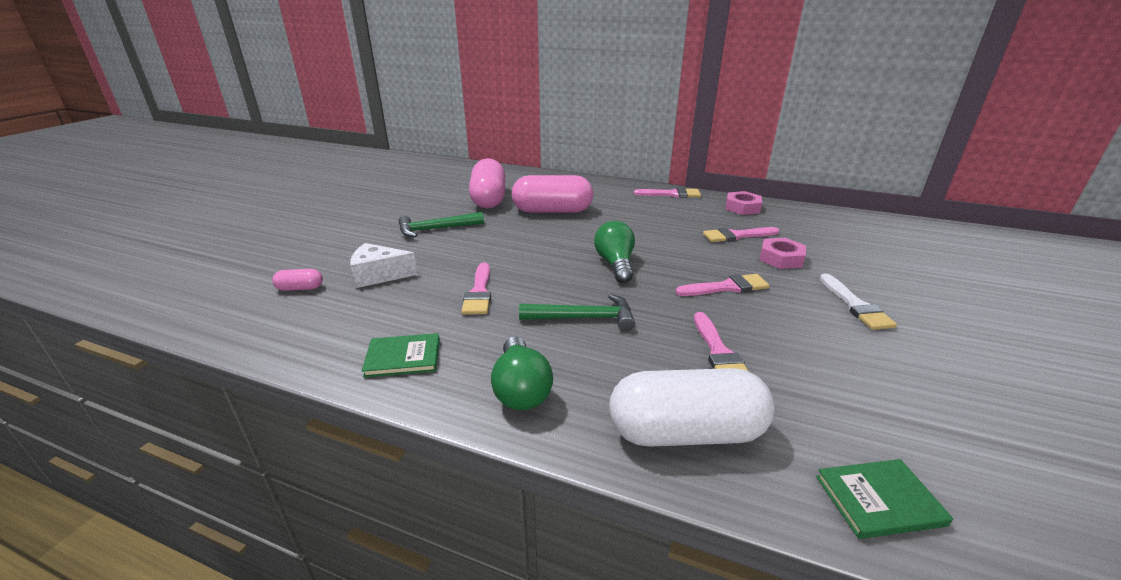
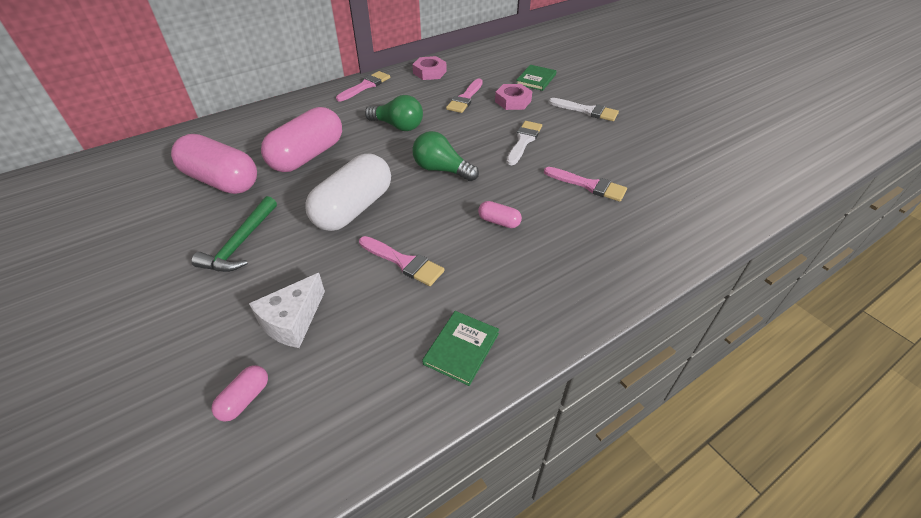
camera: 55 degrees left, 15 degrees up
(521, 389) = (558, 293): green light bulb -> green light bulb (398, 126)
(583, 318) = (499, 222): green hammer -> pink capsule
(685, 432) = (649, 239): white capsule -> white capsule (353, 208)
(726, 287) = (523, 141): pink brush -> white brush
(879, 500) = (731, 204): green book -> green book (536, 79)

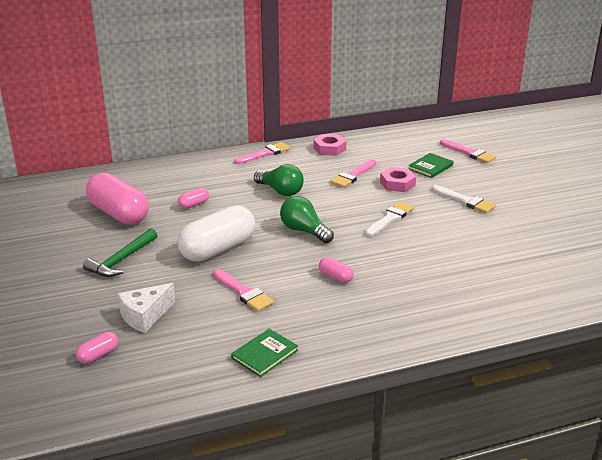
camera: 15 degrees right, 15 degrees down
(307, 156) = (194, 204): pink capsule -> pink capsule, size x0.43
(588, 185) = (431, 262): pink brush -> pink brush (469, 153)

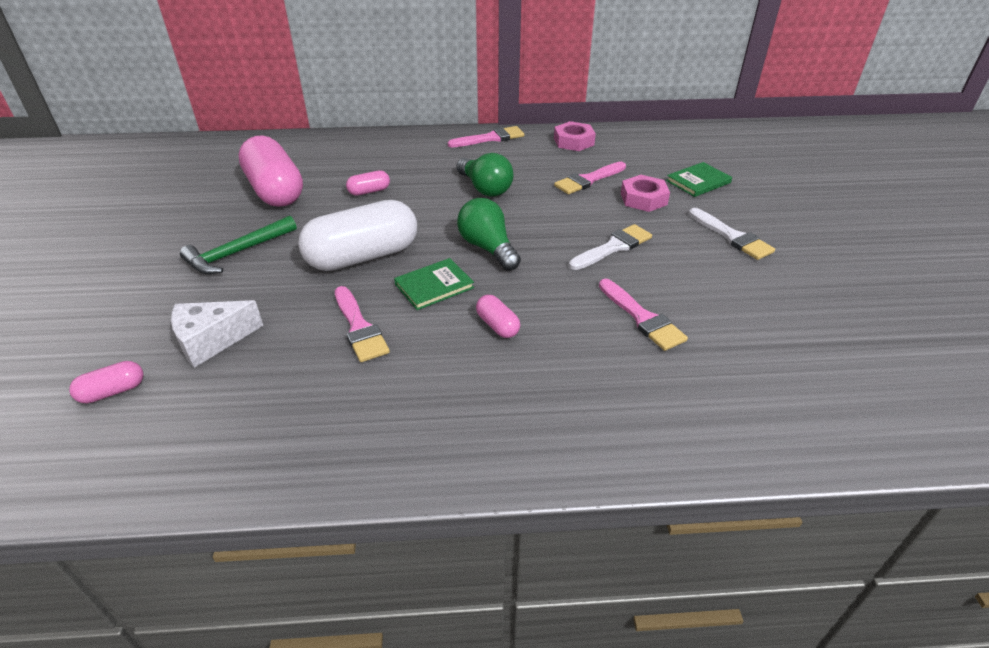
camera: 15 degrees right, 10 degrees up
(264, 354) = (331, 439): green book -> green book (434, 286)
(469, 153) = (759, 169): pink brush -> pink brush (642, 318)

